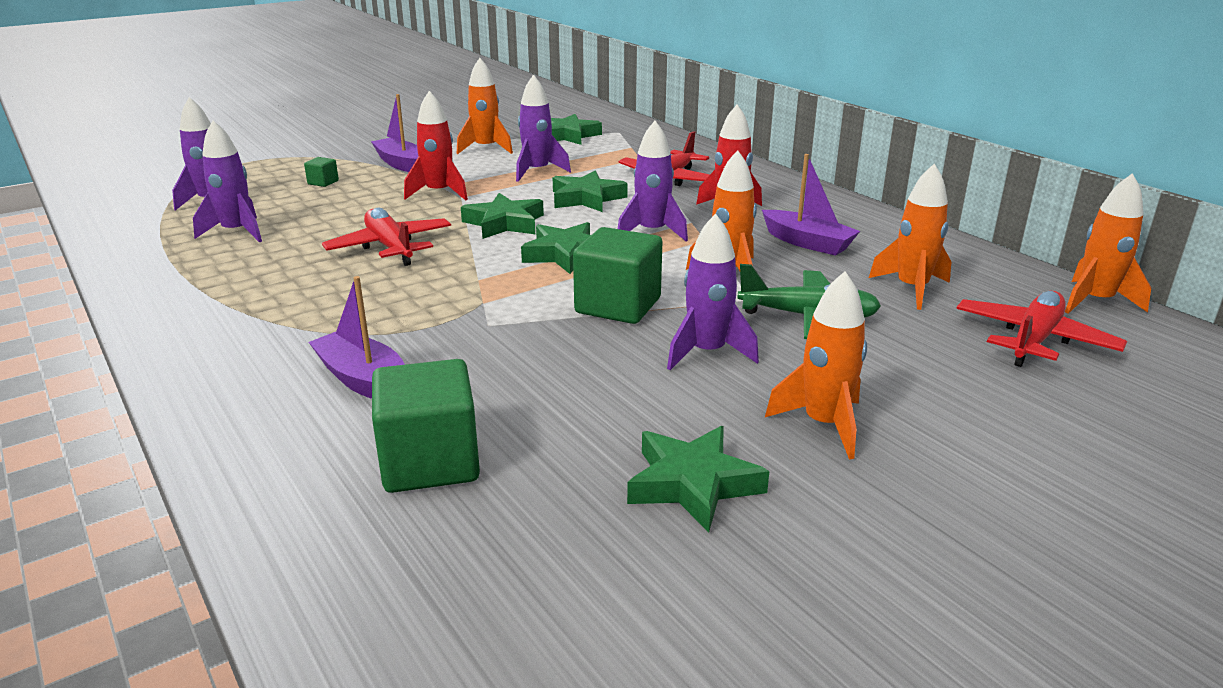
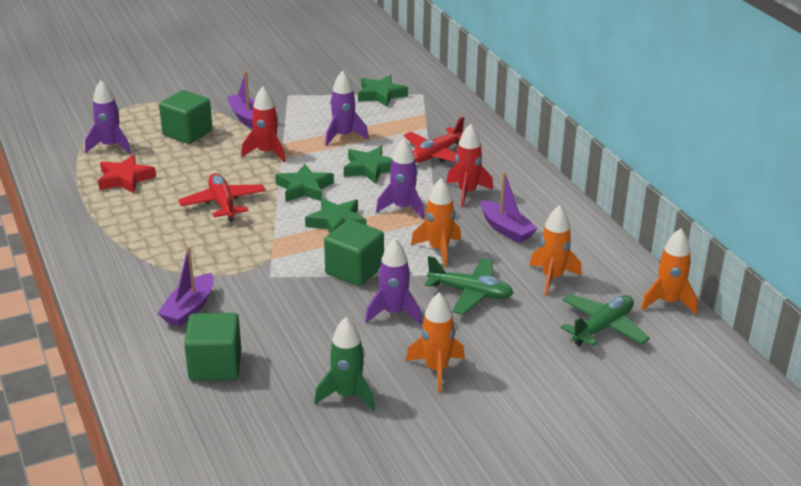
camera: 10 degrees right, 5 degrees up
(237, 232) = (125, 179): purple rocket -> red star
(323, 182) = (187, 133): green cube -> green cube, size x2.24
(364, 380) = (189, 309): purple boat -> purple boat turned 120 degrees counterclockwise
(486, 149) = (313, 105): orange rocket -> none
(693, 484) = (347, 395): green star -> green rocket
(1034, 340) = (602, 327): red plane -> green plane

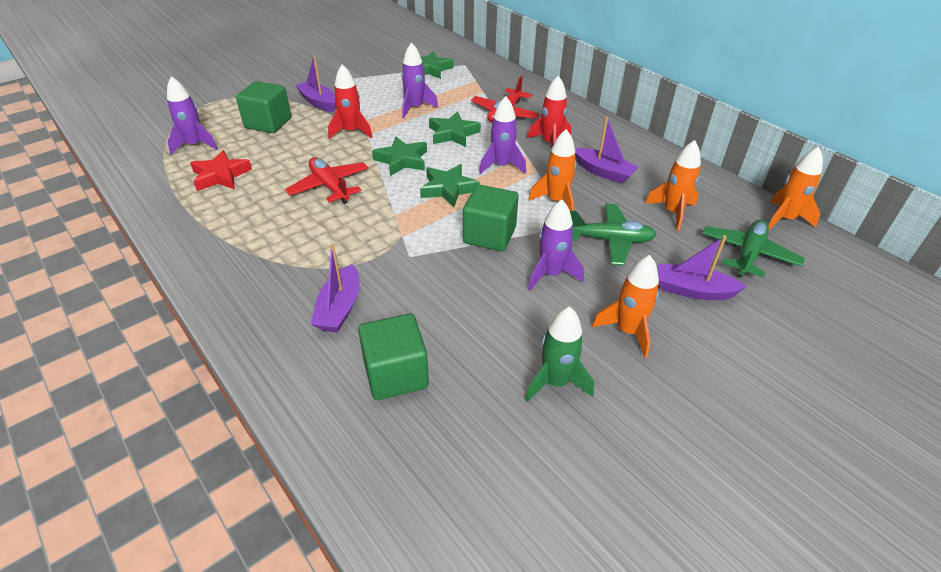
camera: 15 degrees left, 10 degrees up
(522, 348) = (692, 290): none -> purple boat

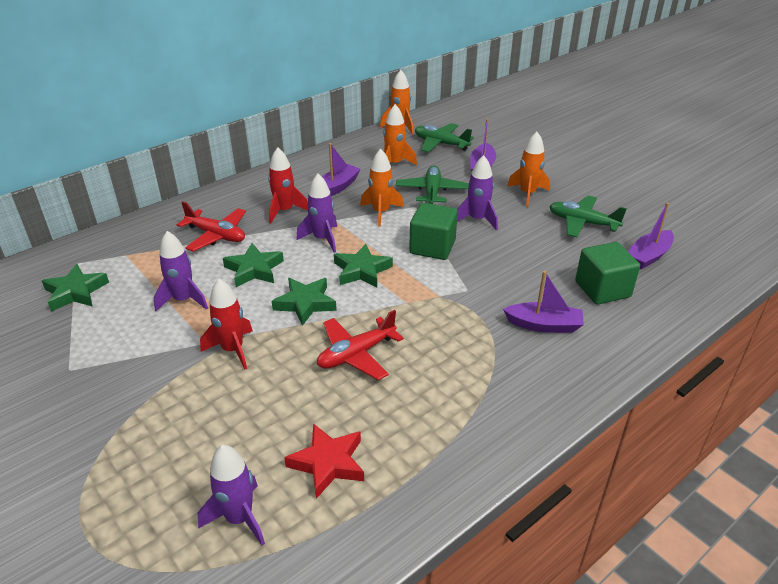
camera: 90 degrees left, 5 degrees down
(268, 123) = (188, 440): green cube -> none
(318, 102) = (137, 392): purple boat -> purple boat (648, 256)
(555, 382) = (582, 223): green rocket -> green plane

